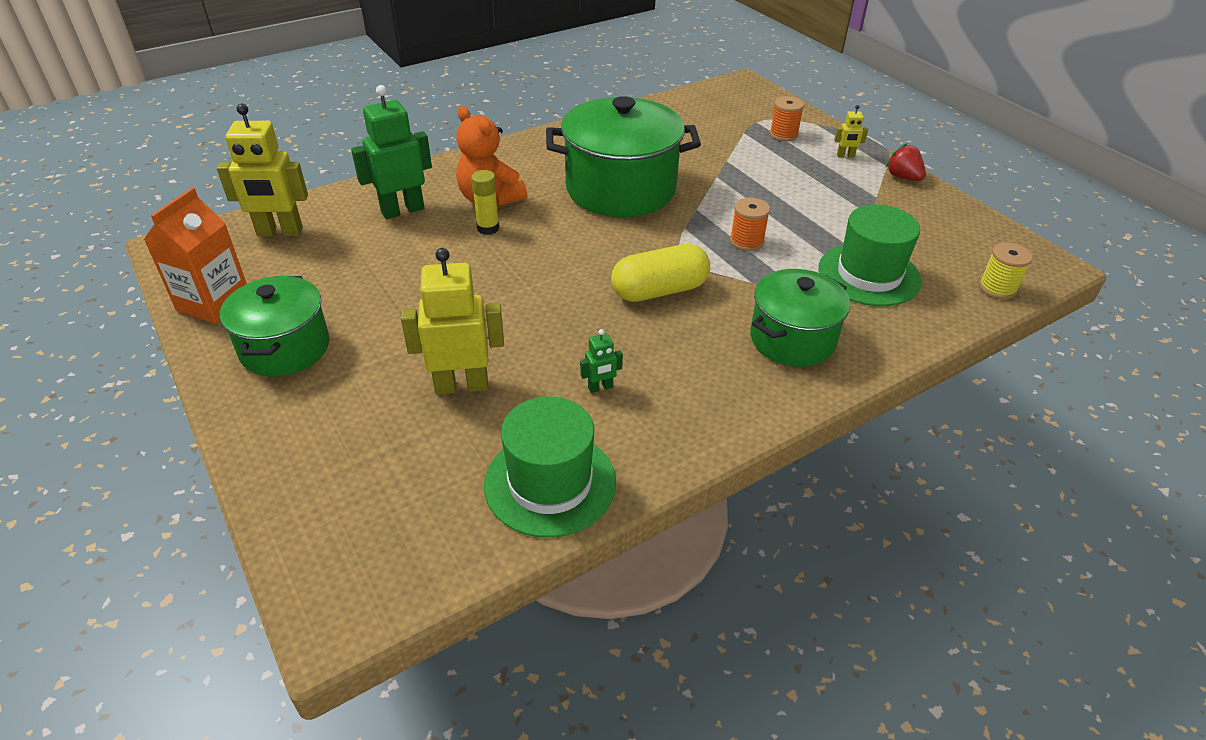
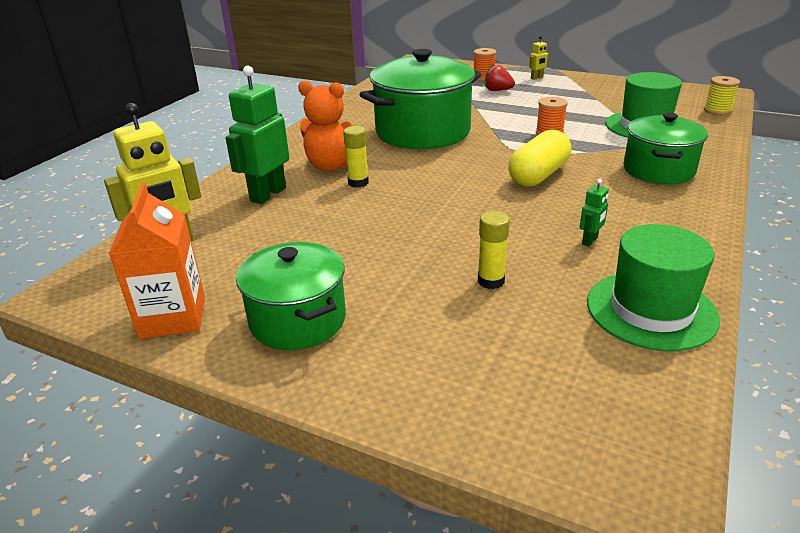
camera: 30 degrees left, 10 degrees down
(461, 385) = (491, 281): yellow robot -> yellow glue stick
(903, 177) = (585, 78): red strawberry -> red strawberry (497, 90)

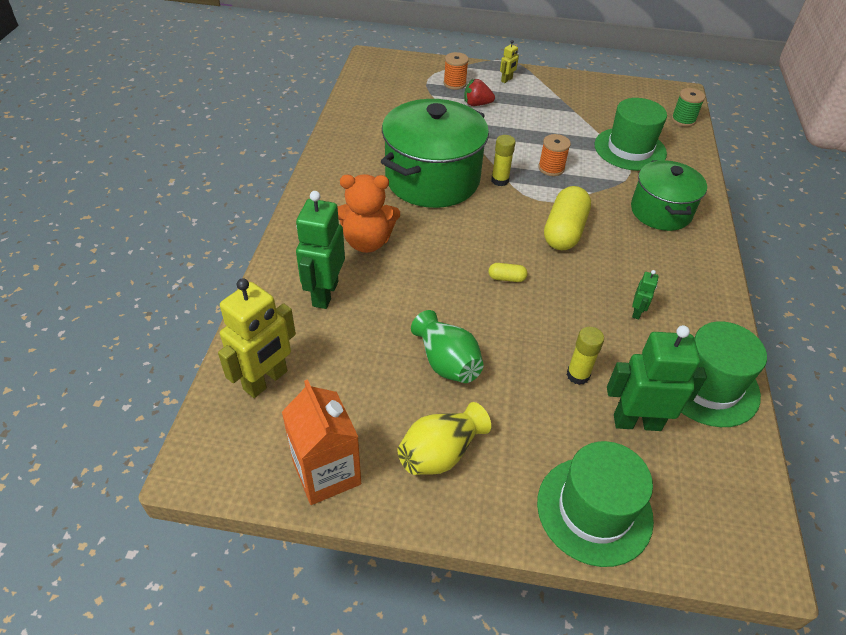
camera: 20 degrees left, 15 degrees up
(298, 320) = (440, 453): green pot -> yellow vase
(352, 253) = (446, 362): none -> green vase
(358, 182) = (405, 264): yellow glue stick -> yellow glue stick (500, 180)
(443, 397) = (594, 510): none -> green hat
(455, 201) = (506, 278): none -> yellow capsule
(541, 329) = (637, 422): none -> green robot
(717, 111) = (683, 120): yellow spool -> green spool

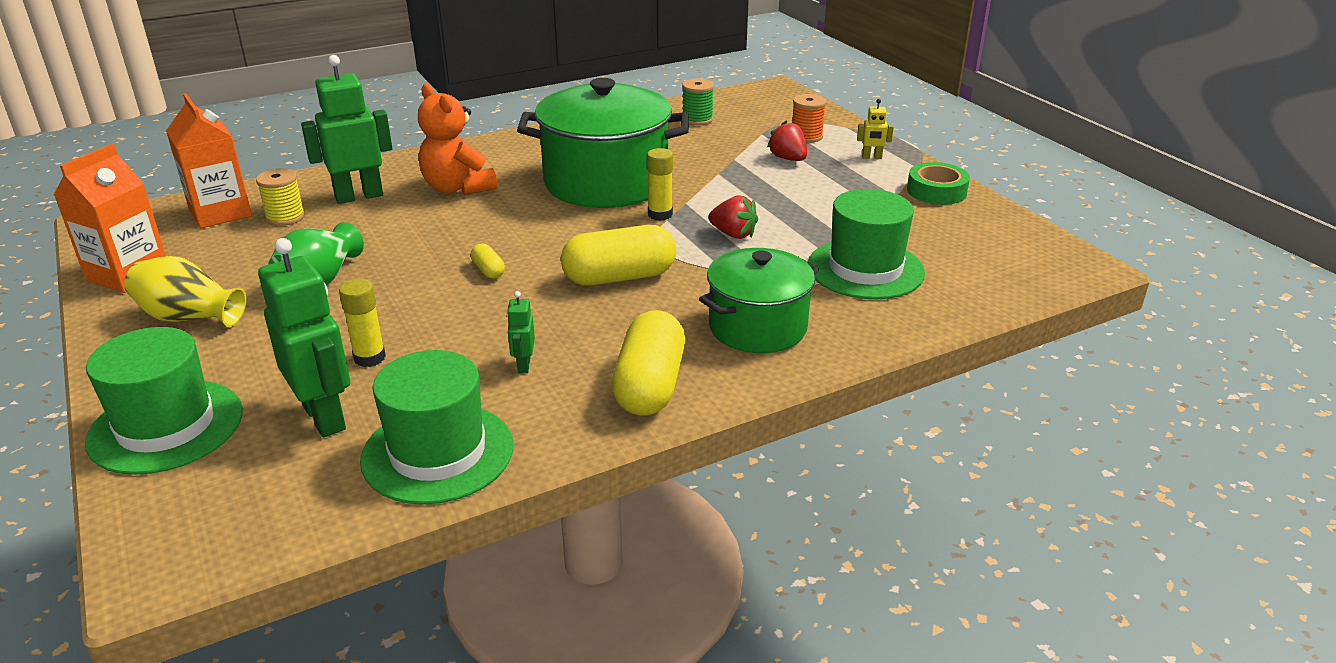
camera: 55 degrees right, 15 degrees down
(266, 381) = (220, 213): yellow robot -> orange carton
(318, 345) = (285, 217): none -> yellow spool
(551, 168) = (733, 234): orange spool -> red strawberry
(567, 85) = (936, 191): none -> green tape
(637, 312) = (523, 365): green robot -> green robot turned 105 degrees clockwise
(683, 120) = (1013, 286): green spool -> green spool (697, 119)
(692, 275) = (649, 386): none -> yellow capsule

